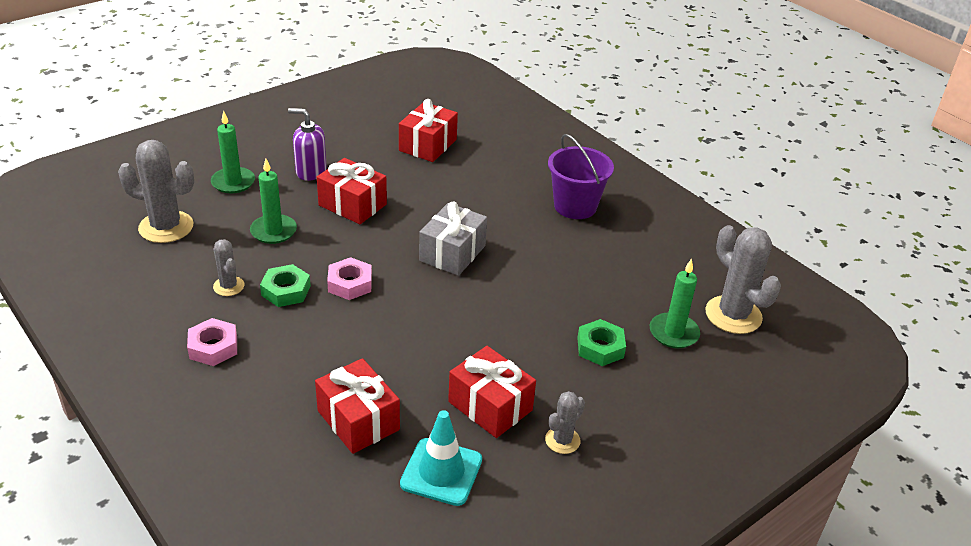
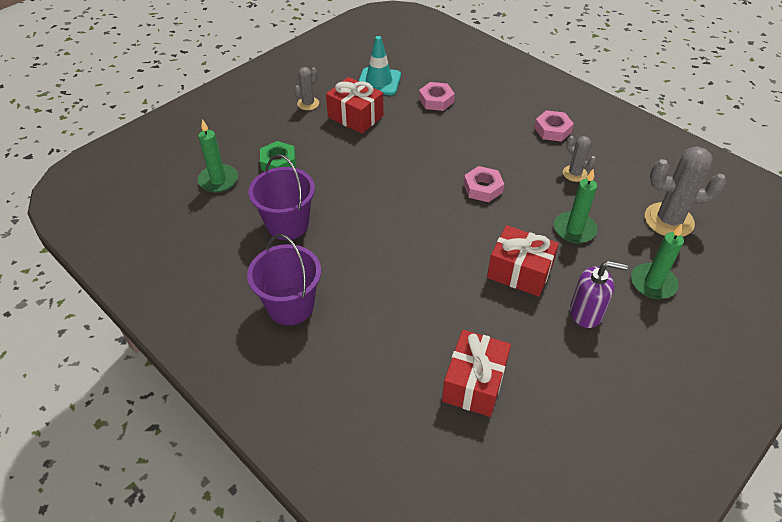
camera: 175 degrees right, 10 degrees up
(286, 291) = (529, 176): green nut -> none
(358, 420) = (436, 100): red gift -> pink nut
(452, 253) = (406, 229): grey gift -> none
(583, 273) = (287, 224): none -> purple bucket
(733, 315) = (163, 202): grey cactus -> none

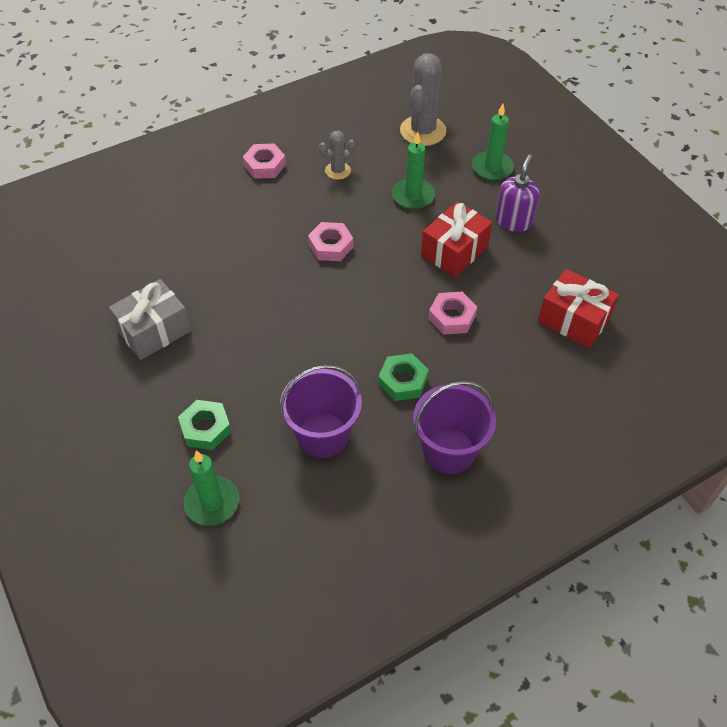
camera: 75 degrees left, 5 degrees up
(308, 103) = (100, 376): grey cactus -> none
(354, 262) = (403, 381): none -> green nut
(355, 116) = (154, 331): red gift -> grey gift
(379, 82) = (95, 292): turquoise traffic cone -> none
(436, 100) = (163, 246): pink nut -> pink nut (452, 317)

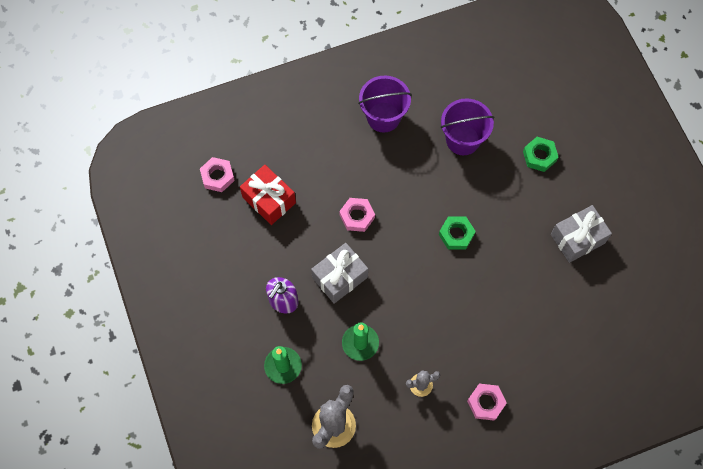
camera: 170 degrees left, 15 degrees up
(212, 502) = (535, 107): green candle -> none
(330, 246) = (438, 299): pink nut -> pink nut (217, 176)
(403, 381) = (403, 170): green nut -> green nut (456, 234)
(454, 251) = (340, 277): red gift -> grey gift

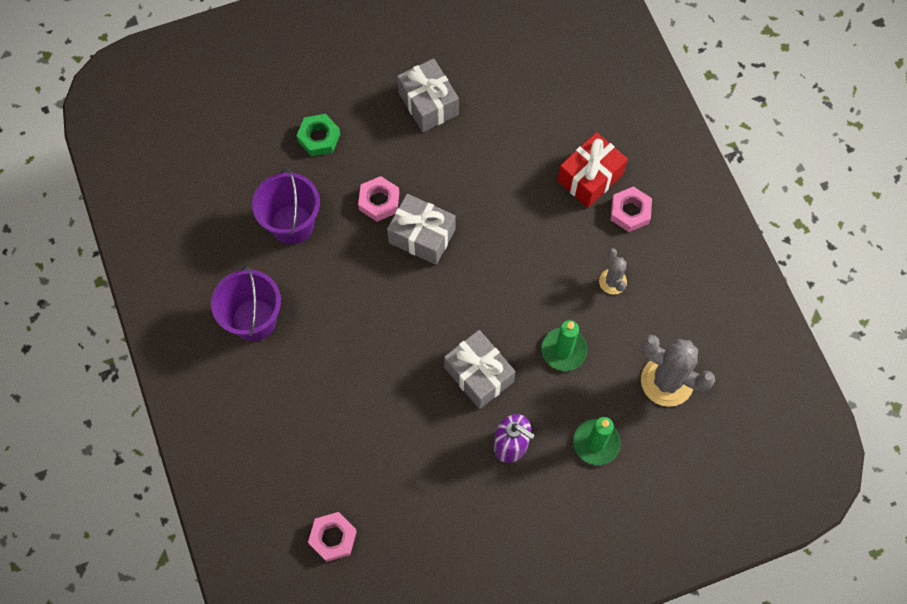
camera: 90 degrees left, 0 degrees up
(269, 200) = (370, 466): red gift -> red gift (590, 177)
(357, 216) = (395, 353): pink nut -> pink nut (379, 201)
(456, 234) = (422, 236): green nut -> grey gift

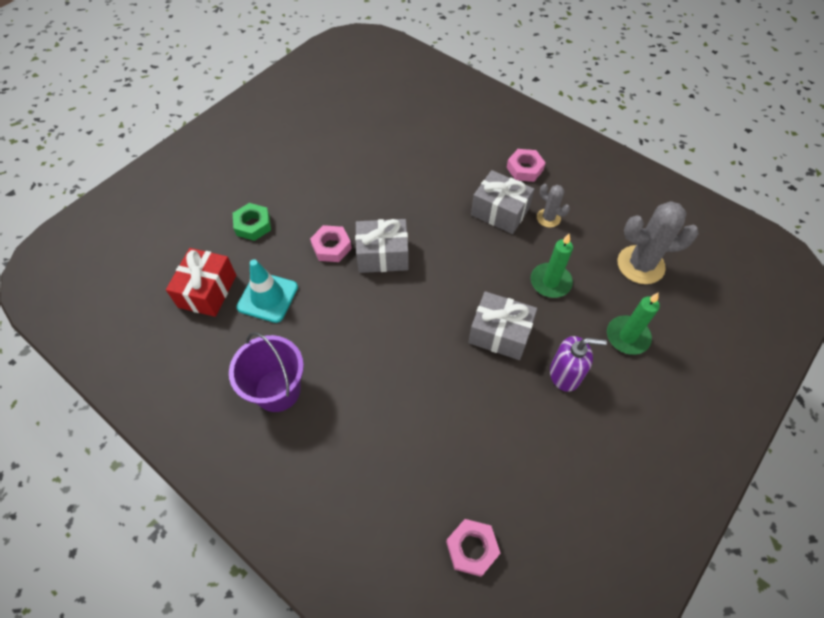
camera: 30 degrees left, 10 degrees down
(292, 224) = (267, 297): purple bucket -> turquoise traffic cone
(428, 104) = (327, 166): grey gift -> grey gift (499, 212)
(590, 177) = (480, 160): red gift -> red gift (207, 291)

